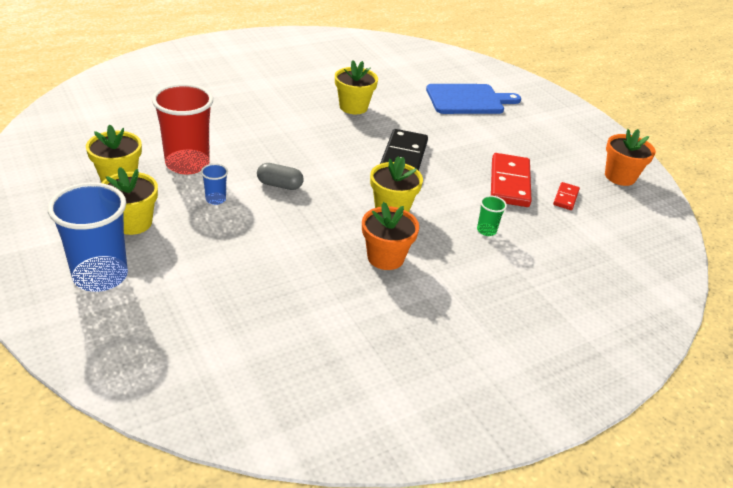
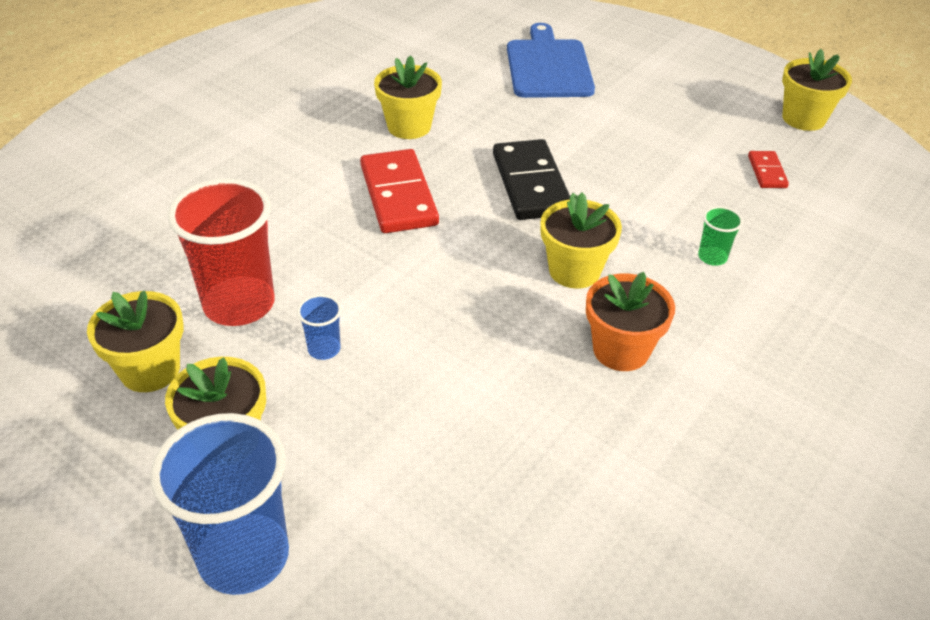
camera: 20 degrees left, 5 degrees up
(279, 185) = (398, 289): grey capsule -> none
(468, 100) = (548, 66): blue cutting board -> blue cutting board turned 60 degrees counterclockwise
(509, 183) = (687, 174): red domino -> red domino (398, 195)
(620, 176) = (803, 118): orange flower pot -> yellow flower pot

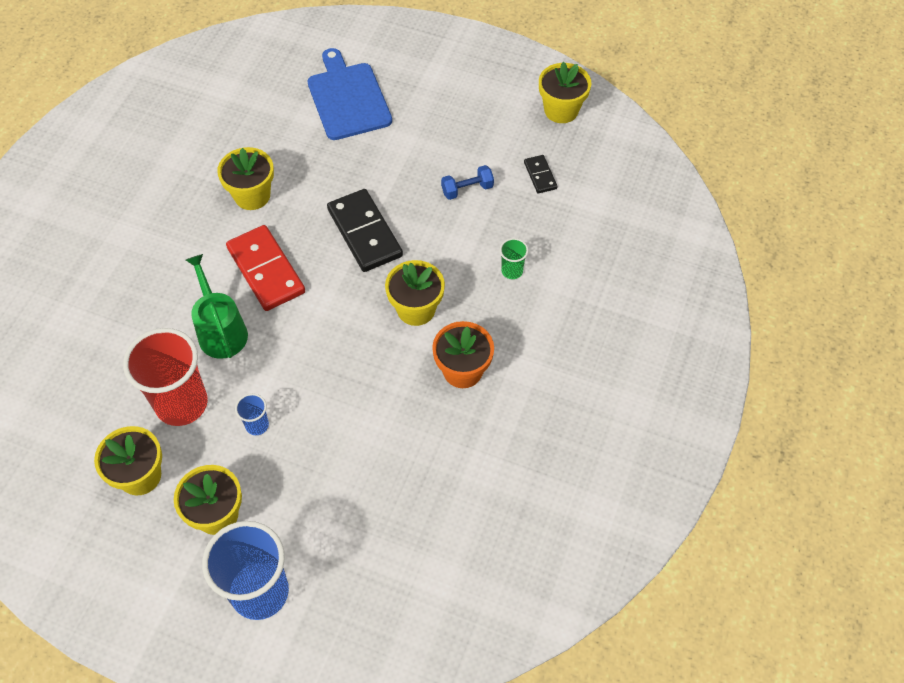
camera: 15 degrees left, 15 degrees up
(320, 241) = (221, 331): none -> green watering can
(670, 168) = (467, 189): none -> blue dumbbell
(767, 172) = (540, 175): red domino -> black domino

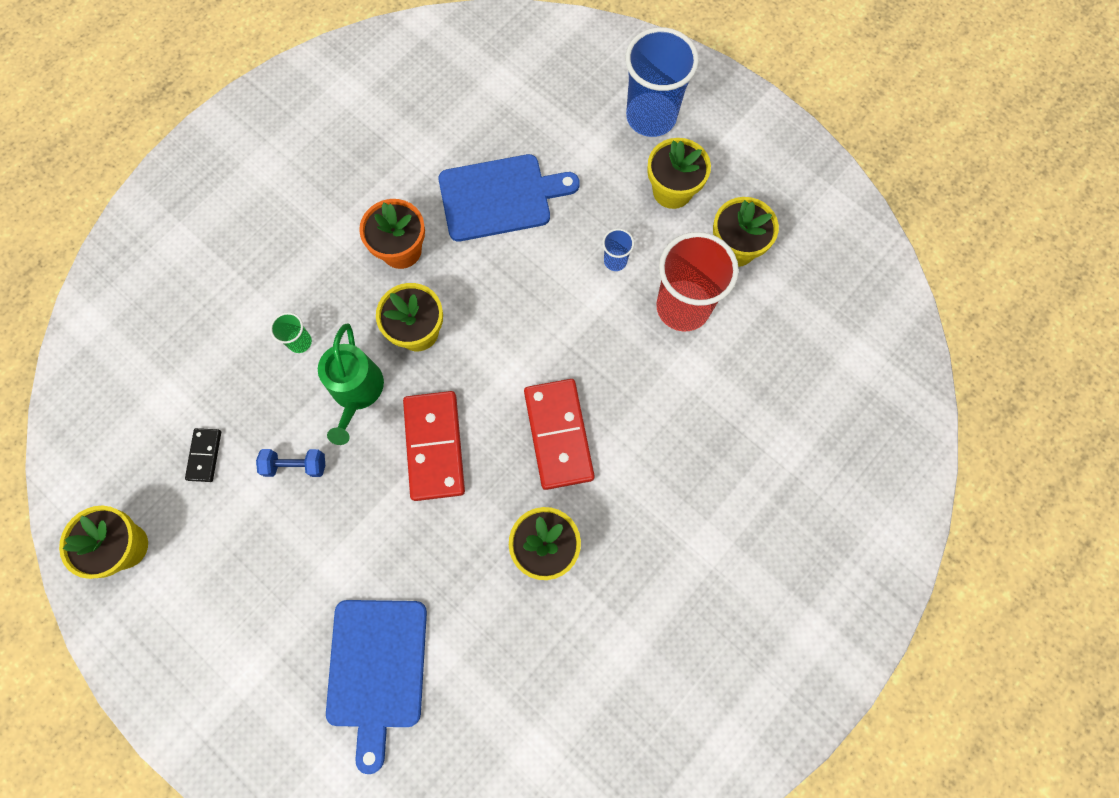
camera: 160 degrees left, 15 degrees up
(221, 331) = (625, 375): green watering can -> green watering can (356, 391)
(365, 233) = (434, 446): black domino -> red domino
(390, 450) = (500, 197): none -> blue cutting board

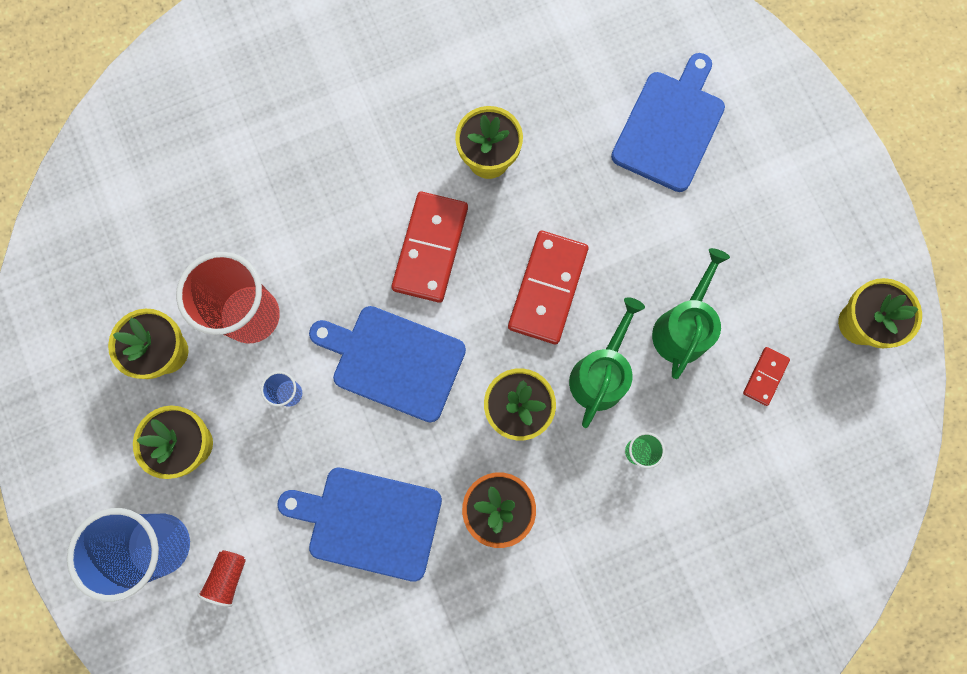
camera: 155 degrees left, 5 degrees up
(205, 455) = (765, 376): black domino -> red domino
(295, 465) = (682, 328): blue dumbbell -> green watering can
(542, 323) = (393, 361): none -> blue cutting board
(588, 117) = (228, 576): none -> red cup

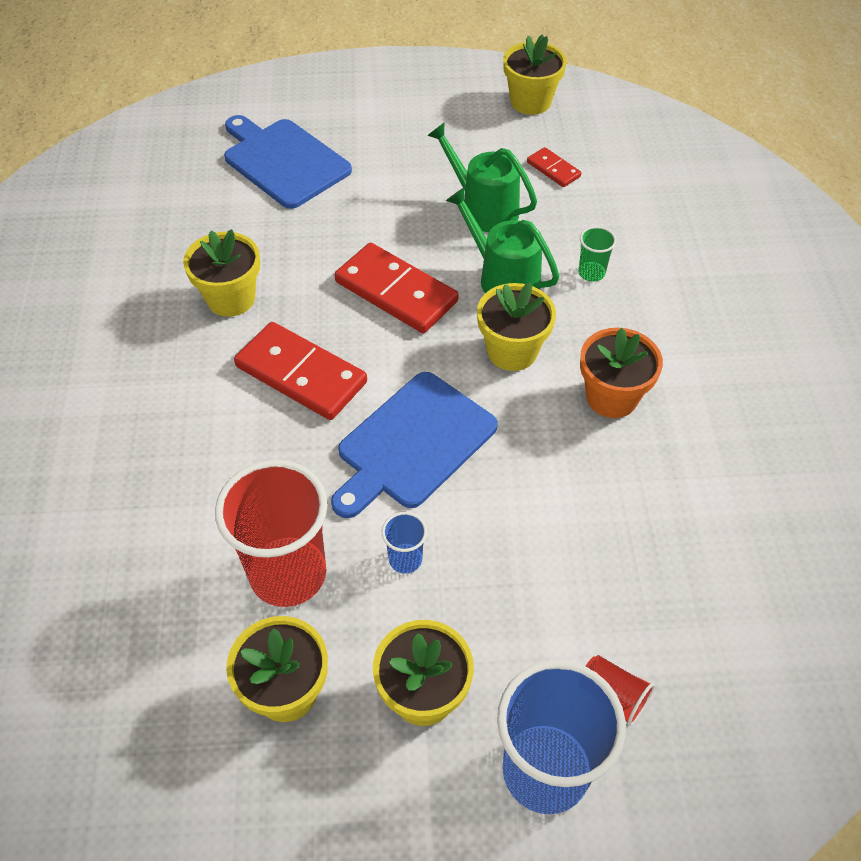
camera: 70 degrees left, 25 degrees down
(369, 521) = (590, 520): blue cutting board -> none

